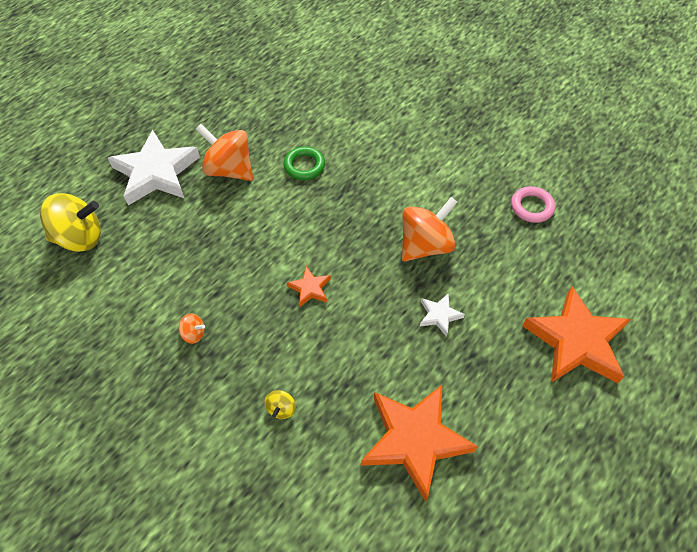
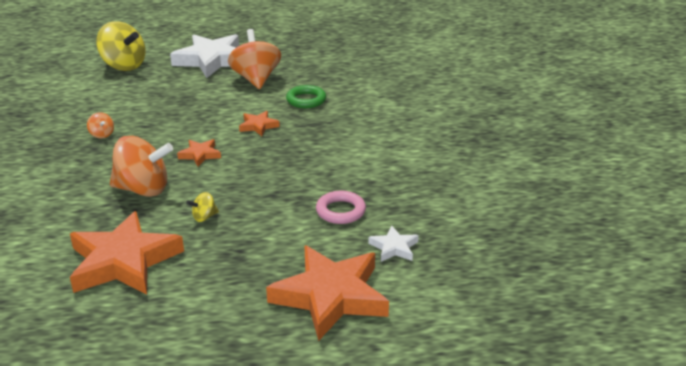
camera: 45 degrees right, 25 degrees down
(281, 408) = (82, 194): yellow spinning top -> yellow spinning top (204, 217)
(308, 222) = (258, 126): none -> orange star
(425, 245) = (314, 179): orange spinning top -> orange spinning top (143, 189)
(439, 315) = (256, 217): white star -> white star (394, 247)
(531, 207) = (439, 207): pink ring -> pink ring (340, 211)

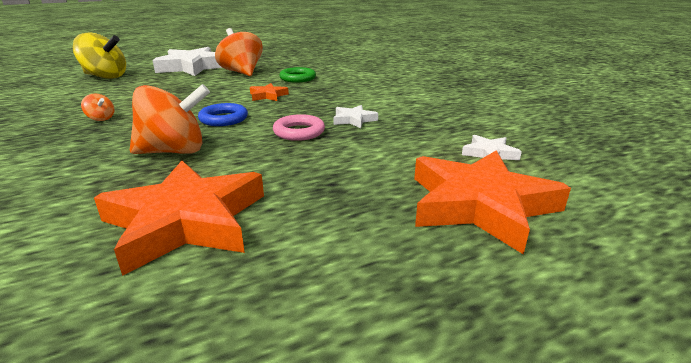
camera: 20 degrees left, 5 degrees down
(200, 155) = (223, 119): orange star -> blue ring
(204, 217) = (265, 162): yellow spinning top -> none
(313, 179) = (354, 120): none -> white star
(340, 211) = (406, 136): pink ring -> pink ring (299, 132)

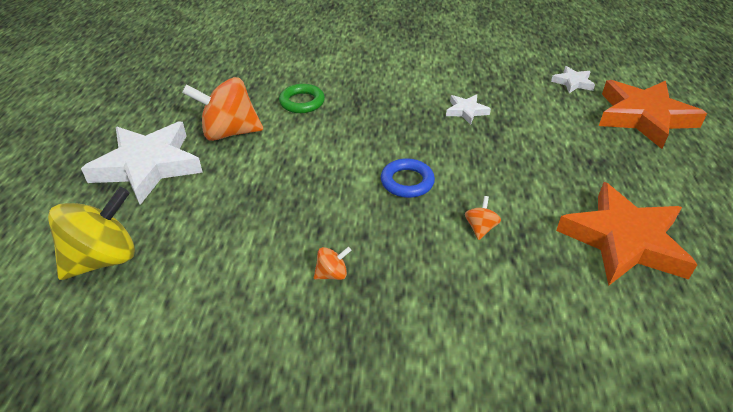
camera: 60 degrees left, 15 degrees up
(174, 151) = (480, 228): orange spinning top -> orange spinning top, size x0.44
(268, 95) = (350, 137): orange star -> none
(299, 132) = (477, 147): pink ring -> none

